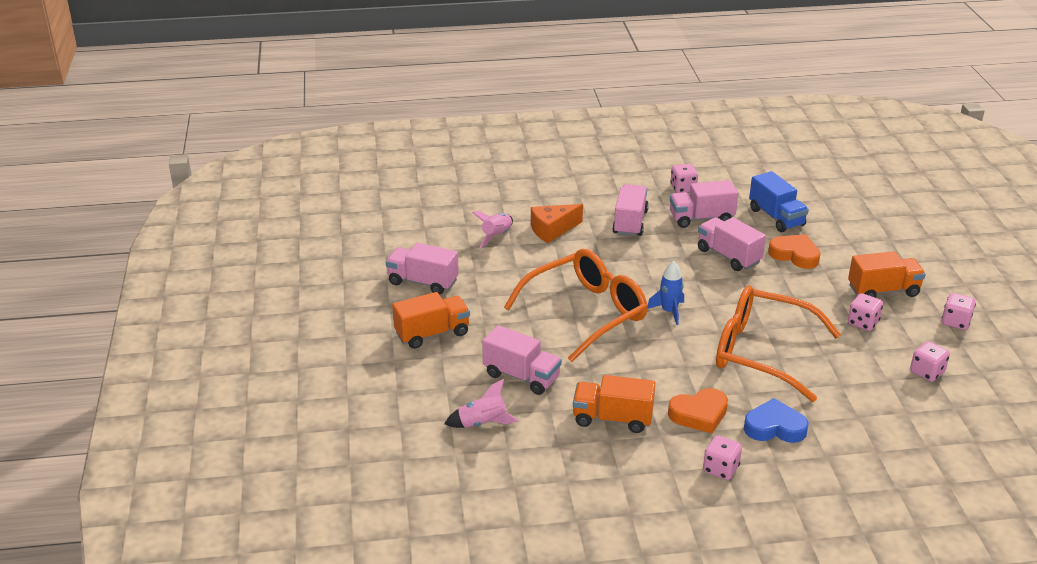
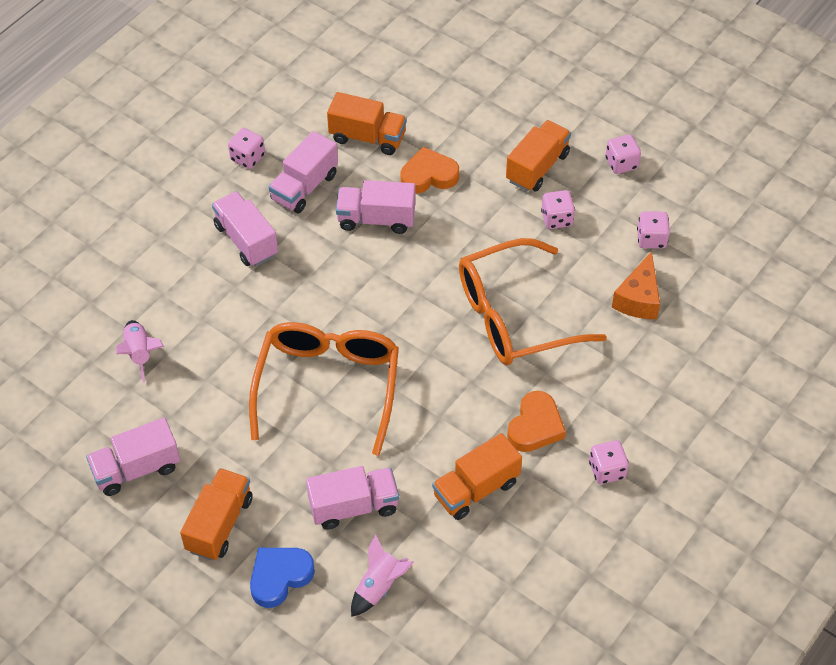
camera: 45 degrees left, 20 degrees up
(552, 230) = (184, 305): orange cheese -> orange cheese (638, 298)
(669, 311) = (395, 328): blue rocket -> none
(774, 427) = (602, 392): blue heart -> blue heart (279, 577)
(776, 217) = (367, 137): blue truck -> orange truck

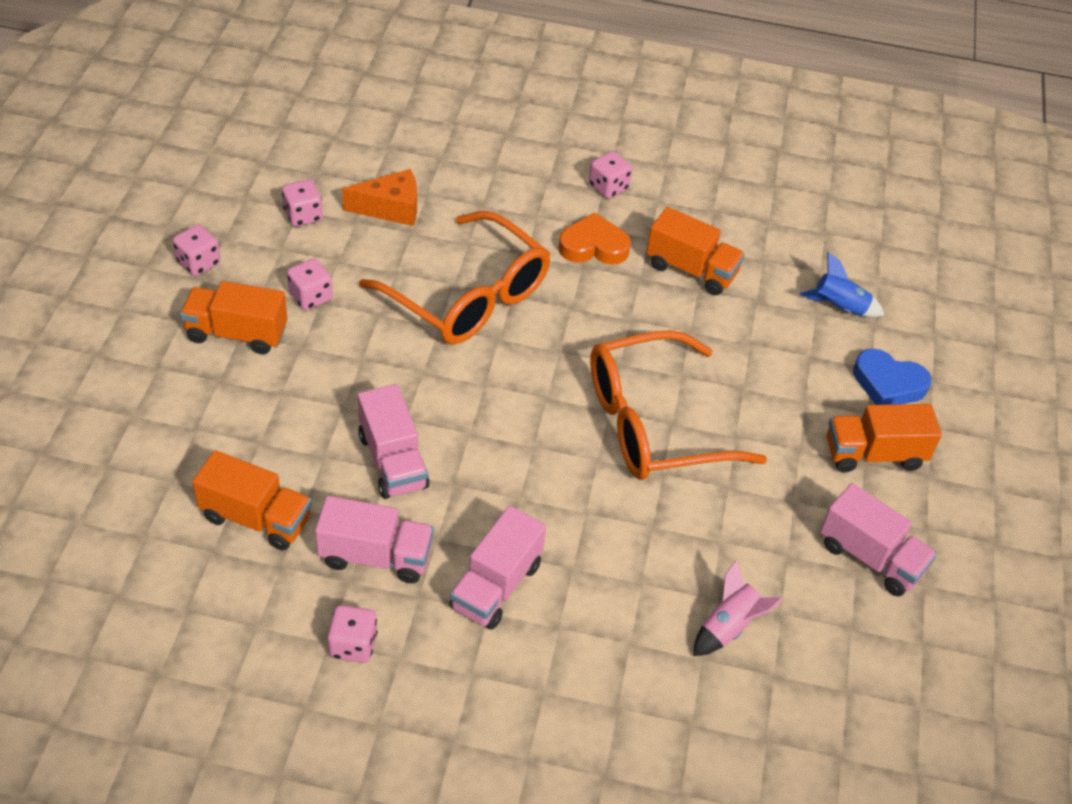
camera: 120 degrees left, 5 degrees down
(353, 506) = (775, 353): pink truck -> none
(367, 137) = (256, 518): orange truck -> orange truck turned 120 degrees clockwise
(379, 586) = (839, 308): pink rocket -> blue rocket
(429, 175) = (296, 432): orange heart -> none

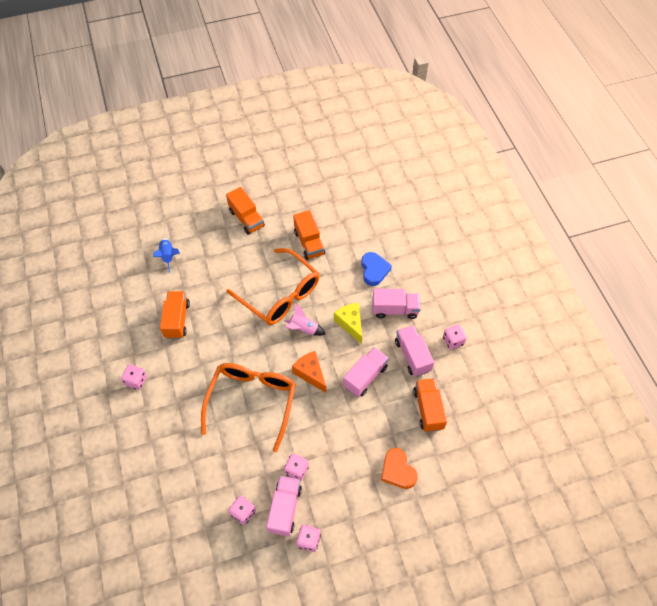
camera: 115 degrees left, 10 degrees up
(237, 333) = (341, 487): orange truck -> orange truck (309, 243)
(391, 208) = (212, 472): orange cheese -> orange cheese (310, 373)
(516, 496) = (350, 324): none -> yellow cheese
(593, 246) = (185, 366): orange heart -> orange heart (397, 471)
(728, 626) = (358, 233): pink rocket -> pink rocket (303, 329)
(870, 557) = (298, 204): pink truck -> pink truck (285, 509)
(888, 384) = (204, 226): blue heart -> blue heart (374, 270)

